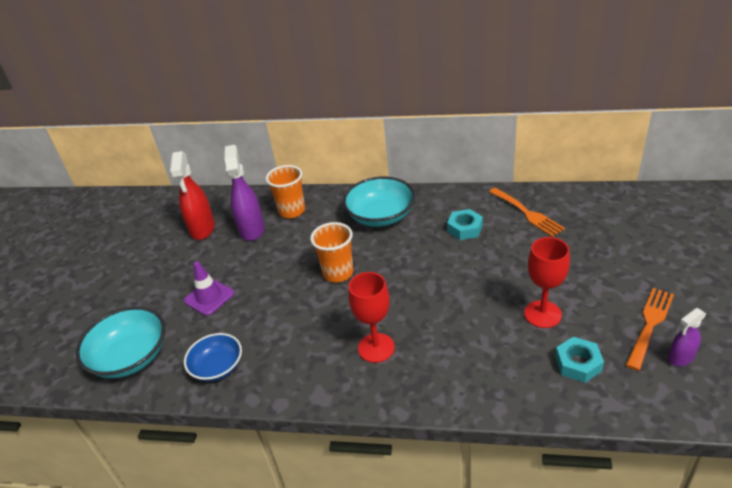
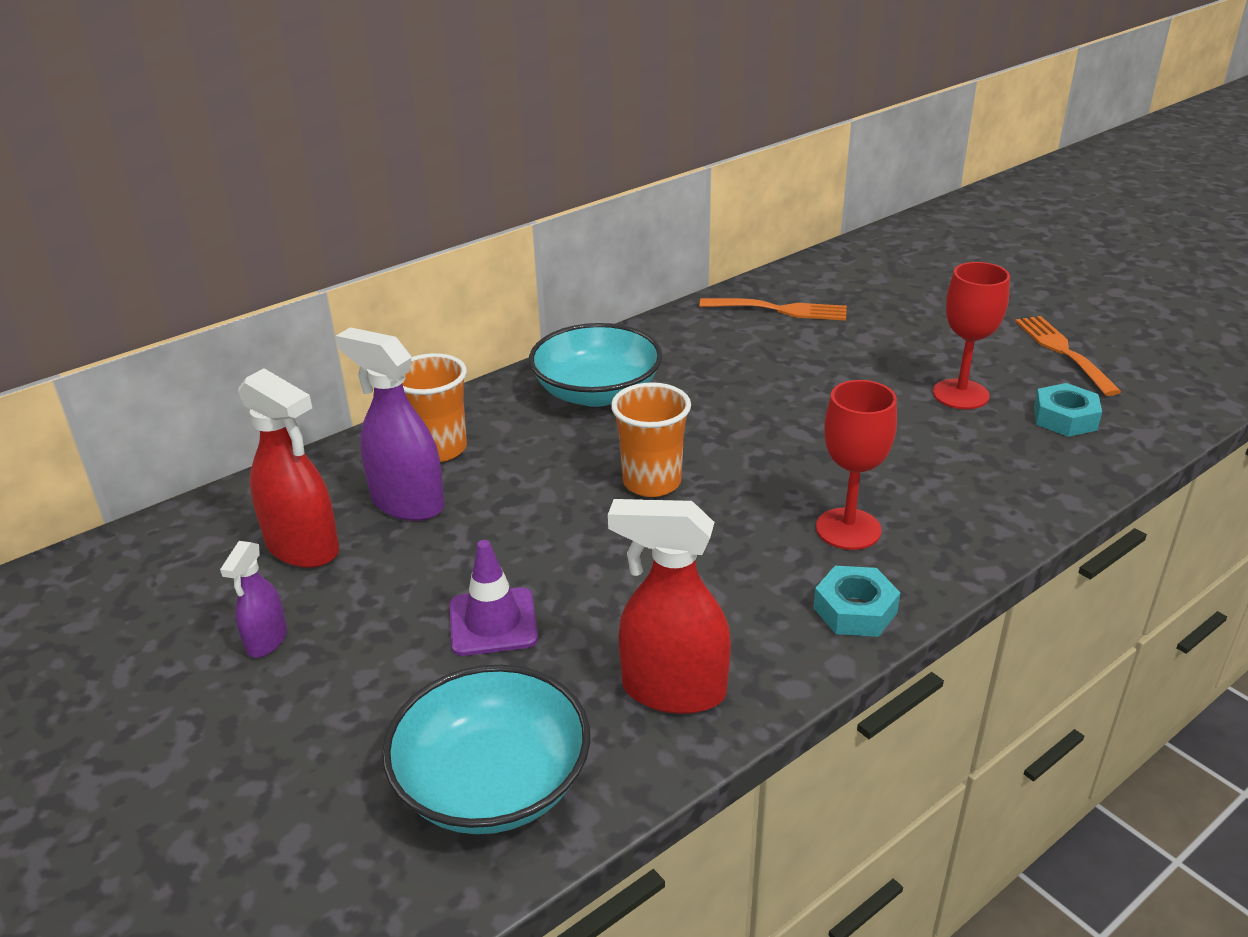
camera: 50 degrees left, 5 degrees down
(217, 367) = (673, 690): blue bowl -> red spray bottle
(465, 228) = (734, 356): turquoise nut -> turquoise nut (855, 610)
(680, 358) = (1129, 365): purple spray bottle -> purple spray bottle (266, 641)

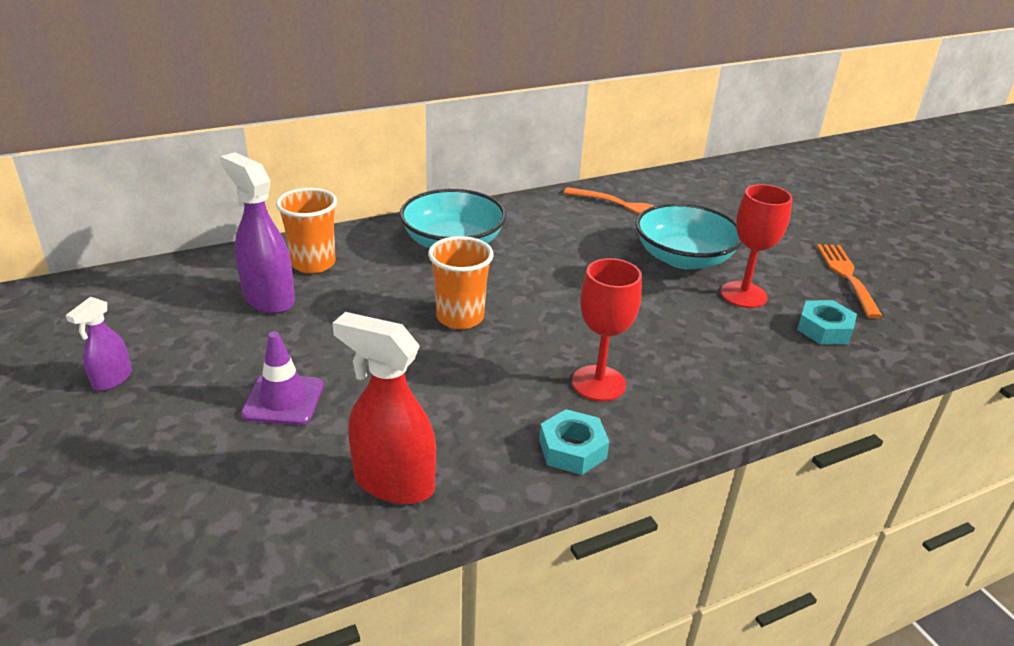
camera: 10 degrees right, 0 degrees up
(303, 548) = (176, 317): red spray bottle -> none
(492, 783) = (216, 525): turquoise bowl -> turquoise bowl (683, 258)

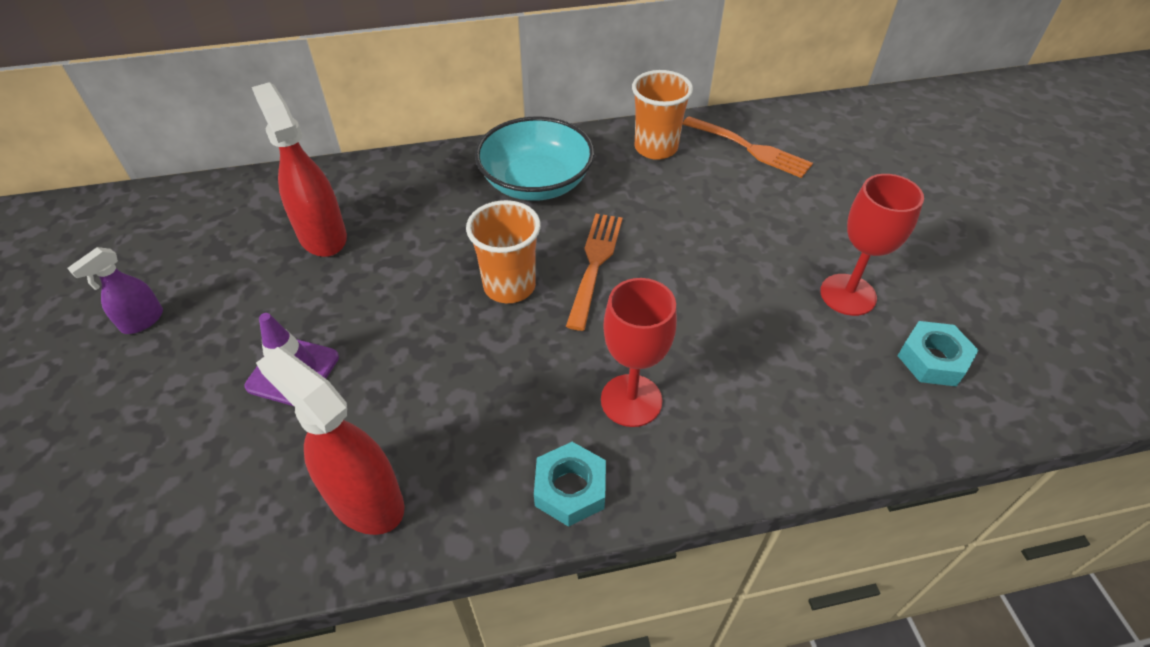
camera: 15 degrees right, 15 degrees up
(268, 298) = (322, 236): purple spray bottle -> red spray bottle
(313, 263) = (382, 194): orange cup -> orange cup (656, 148)
(683, 258) = (792, 232): turquoise bowl -> none
(846, 276) = (990, 282): orange fork -> orange fork (594, 264)

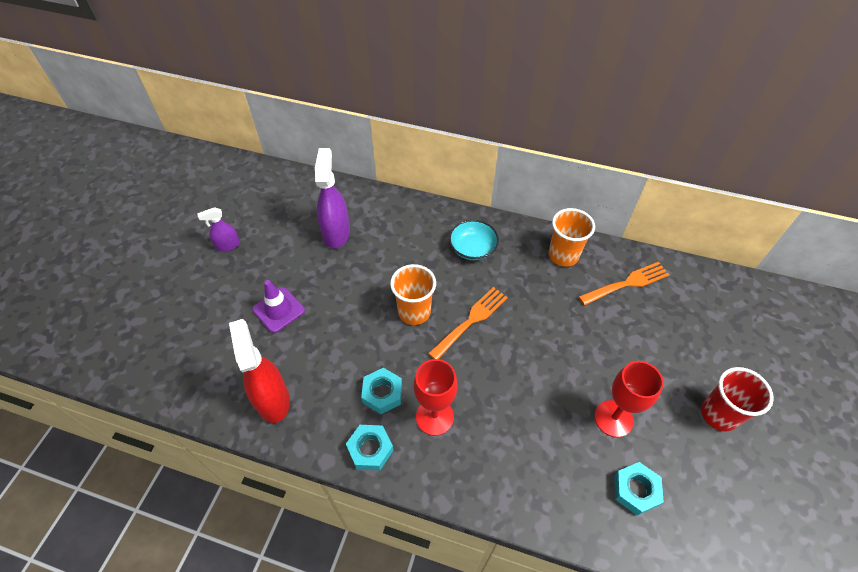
camera: 30 degrees right, 5 degrees up
(322, 236) = (336, 233): red spray bottle -> purple spray bottle
(536, 182) = (472, 248): turquoise bowl -> turquoise bowl, size x0.65
(536, 407) = (382, 393): none -> turquoise nut
(750, 148) = (627, 283): orange fork -> orange fork turned 90 degrees counterclockwise
(949, 238) = (718, 414): none -> red cup

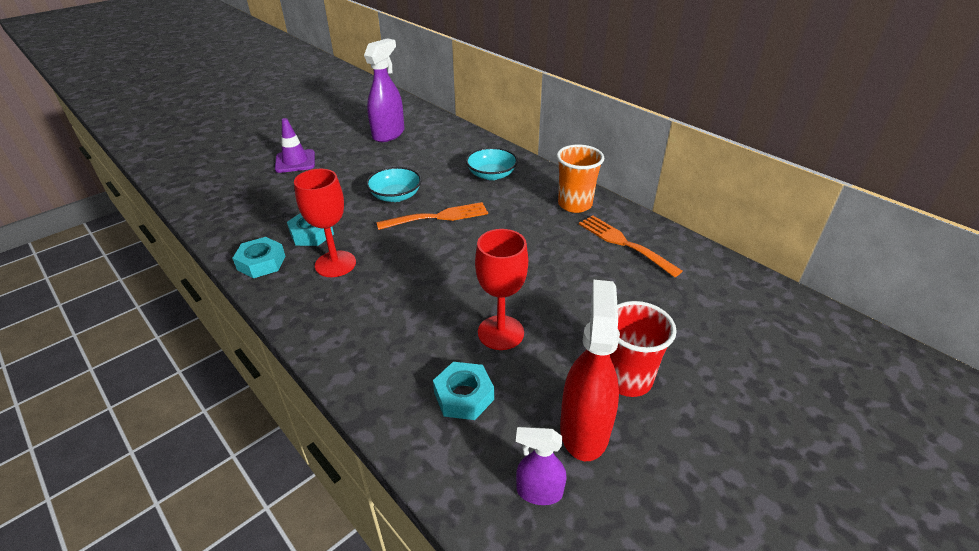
camera: 30 degrees right, 15 degrees down
(228, 245) = (303, 119): purple spray bottle -> purple spray bottle (539, 492)
(272, 399) = (229, 207): red spray bottle -> red spray bottle (584, 429)
(414, 312) = (395, 196): orange cup -> turquoise bowl
(627, 283) = (623, 243): orange fork -> orange fork turned 135 degrees counterclockwise

